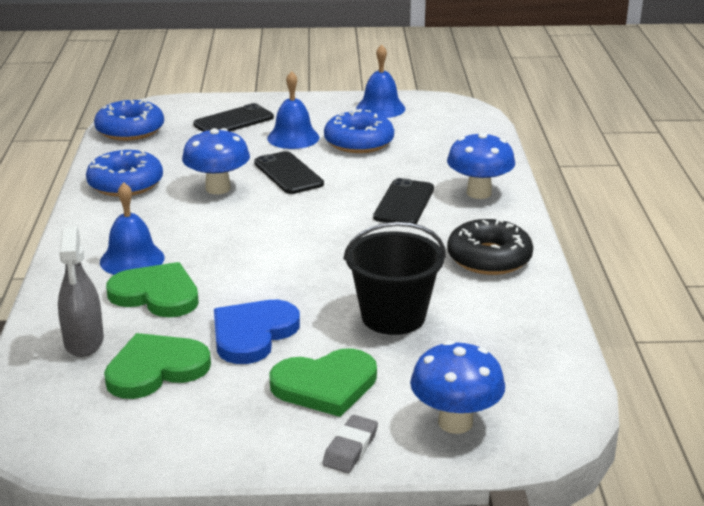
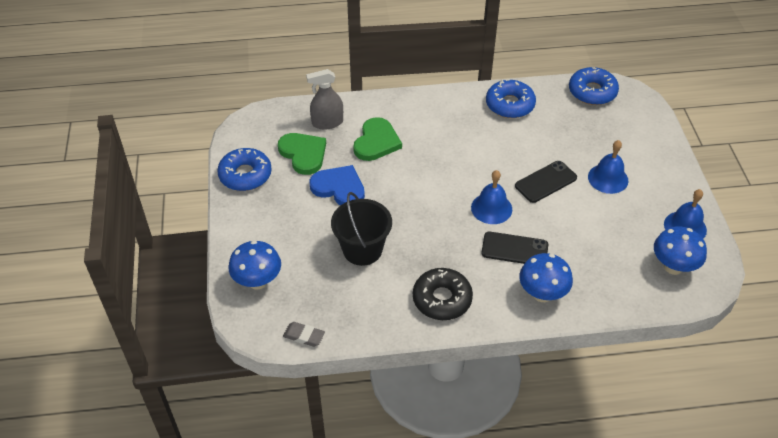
camera: 85 degrees right, 20 degrees up
(132, 259) = (414, 125): blue bell -> blue bell (491, 208)
(218, 188) = (514, 149): blue mushroom -> blue mushroom (673, 267)
(233, 121) = (626, 142): black phone -> none
(325, 385) = (291, 223): green heart -> none
(350, 448) = (236, 238): grey eraser -> grey eraser (304, 336)
(359, 142) = (612, 217): blue donut -> blue donut (245, 175)

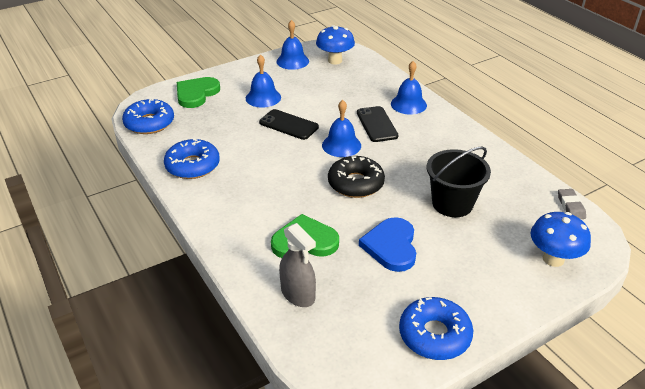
camera: 115 degrees left, 10 degrees down
(303, 154) = (363, 295): green heart -> green heart (196, 94)
(442, 299) = (459, 146): black donut -> black donut (355, 183)
(542, 294) = (408, 104): blue mushroom -> blue bell

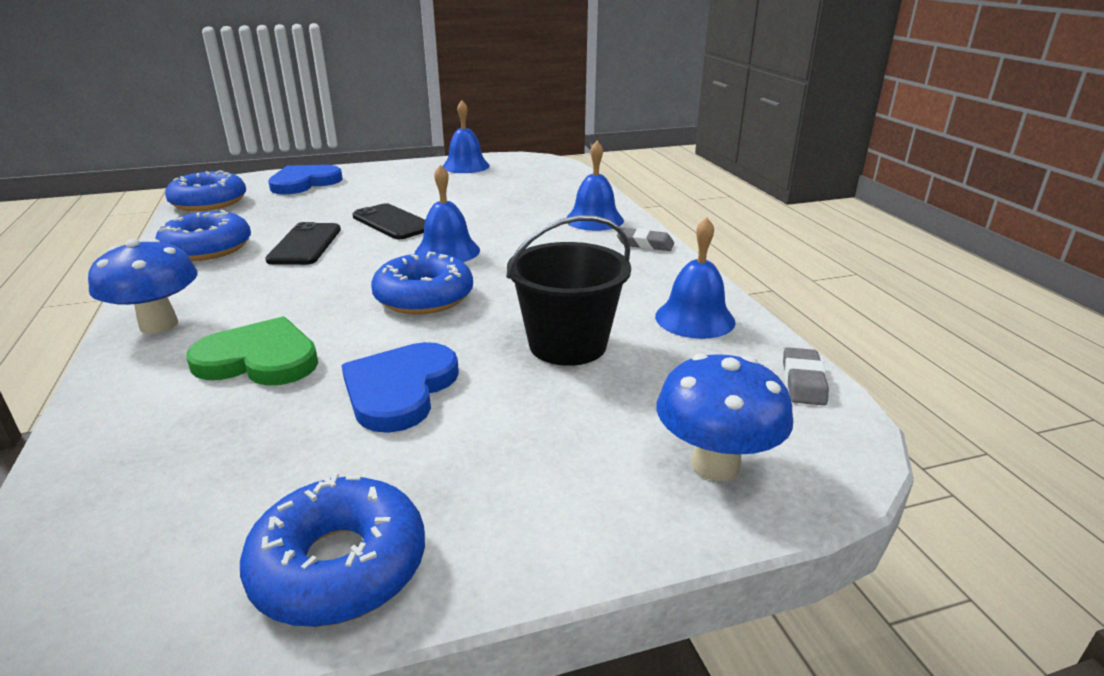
camera: 15 degrees right, 10 degrees down
(196, 94) = (304, 183): green heart -> blue heart
(263, 97) = (388, 194): blue bell -> blue bell (694, 319)
(298, 294) = (157, 435): grey spray bottle -> none
(335, 61) = (524, 170): blue mushroom -> blue mushroom (159, 324)
(355, 183) = (424, 297): black donut -> blue donut
(376, 124) = (524, 235): black phone -> black phone (305, 245)
(449, 121) = (645, 244): none -> grey eraser

